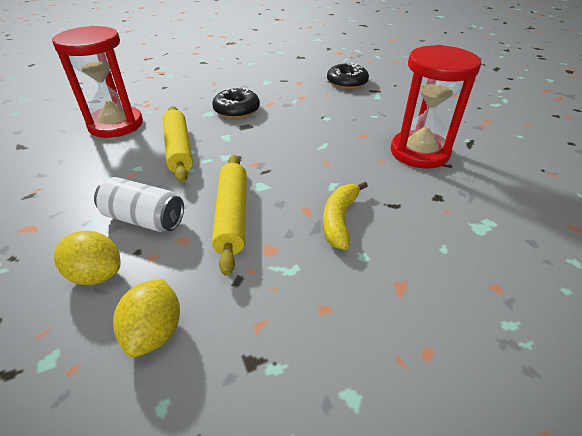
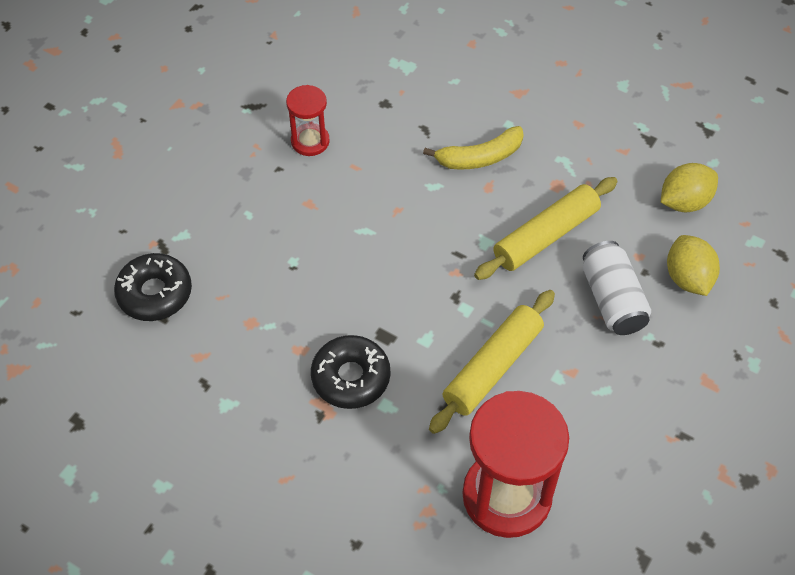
camera: 125 degrees left, 15 degrees up
(419, 152) = (310, 141): red hourglass -> red hourglass, size x0.52

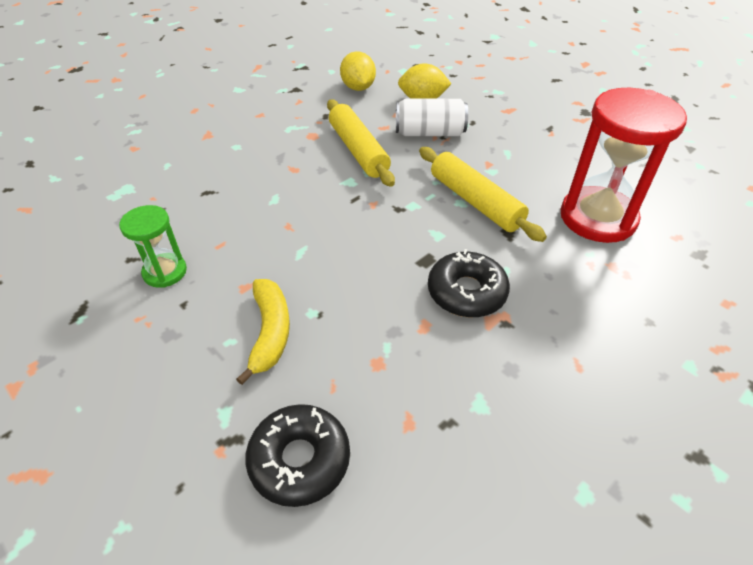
camera: 75 degrees left, 10 degrees down
(310, 141) = (165, 272): red hourglass -> green hourglass
(480, 157) = (260, 167): yellow banana -> yellow banana (270, 332)

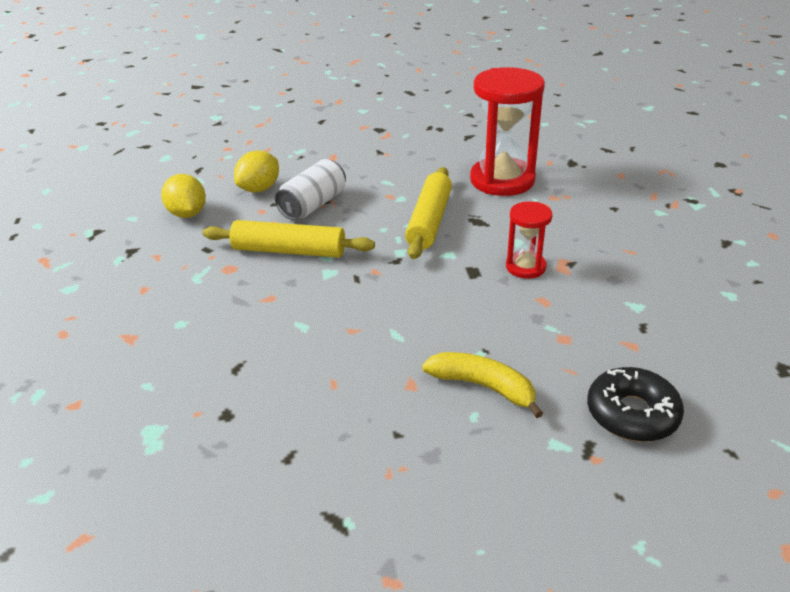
camera: 55 degrees left, 10 degrees down
(165, 272) = (336, 435): green hourglass -> none
(358, 88) = (187, 214): yellow lemon -> yellow lemon turned 45 degrees clockwise
(466, 292) = (525, 267): black donut -> red hourglass
(475, 202) = (429, 221): yellow rolling pin -> yellow rolling pin turned 75 degrees counterclockwise

